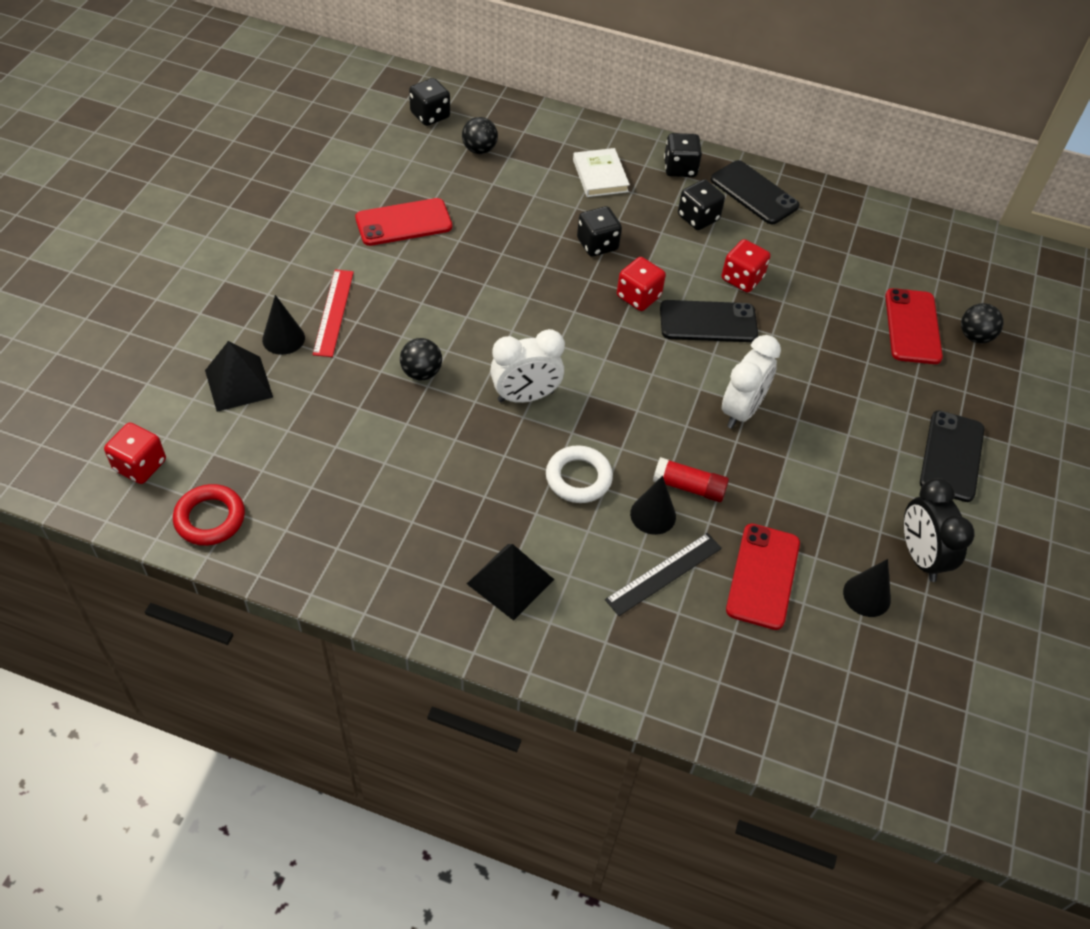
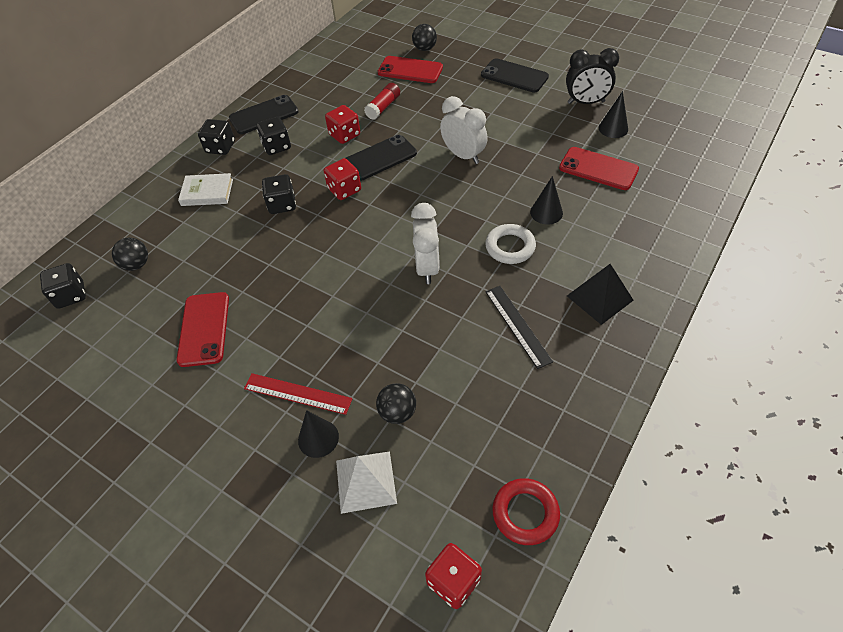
camera: 70 degrees left, 0 degrees up
(238, 383) = (365, 481): black pyramid -> white pyramid
(421, 373) = (387, 333): black ball -> black ball (397, 412)
(664, 573) = (595, 214): black ruler -> black ruler (517, 325)
(689, 487) = (524, 191): red glue stick -> red glue stick (383, 107)
(708, 322) = (380, 158): black phone -> black phone turned 45 degrees clockwise

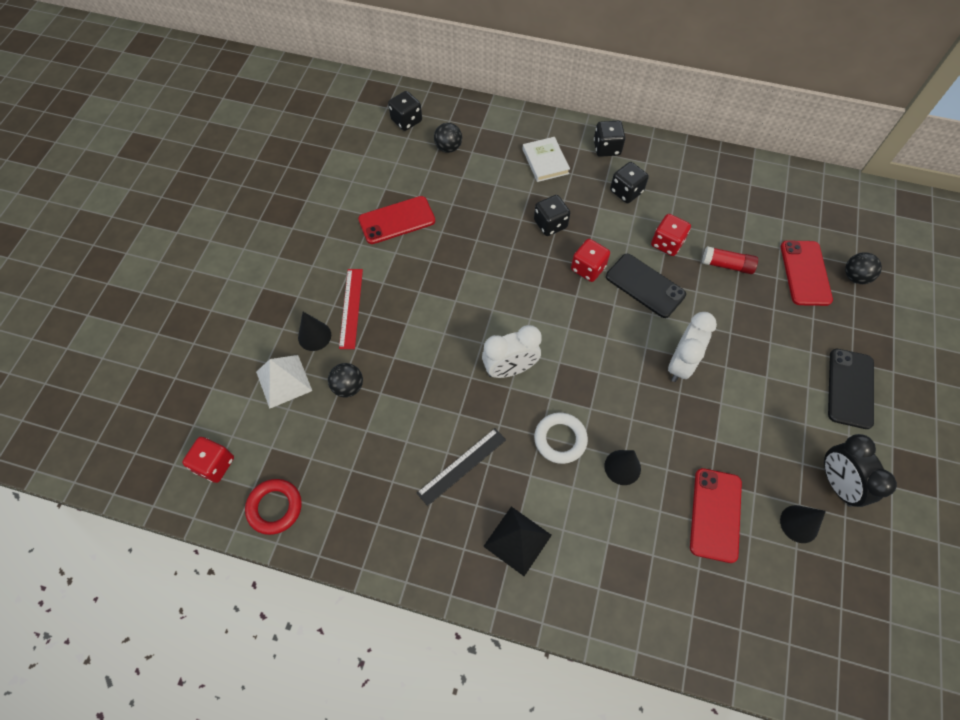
camera: 70 degrees right, 10 degrees up
(264, 115) = (667, 164): black phone -> none

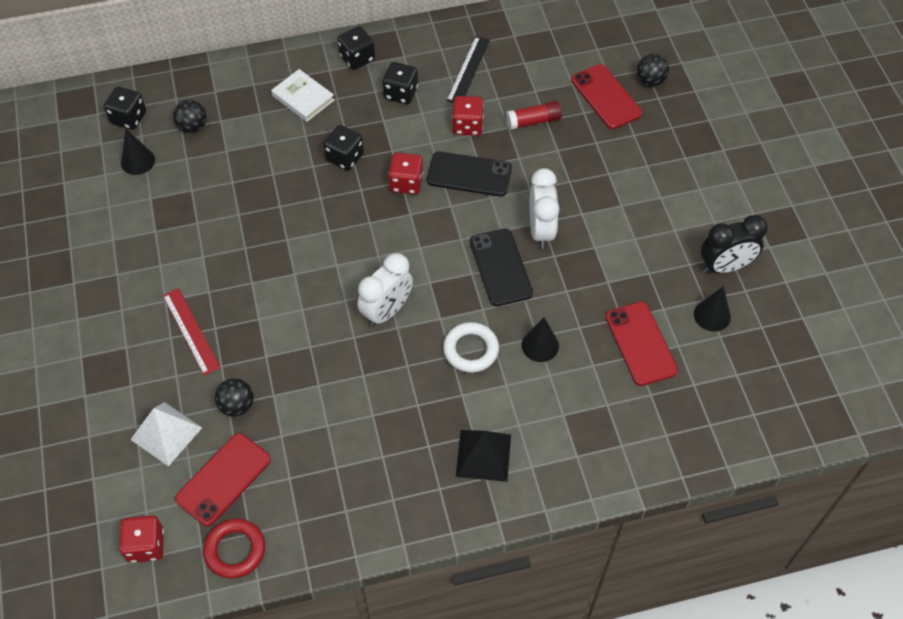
camera: 30 degrees left, 5 degrees down
(314, 336) = (170, 376): black cone -> black cone (138, 161)
(397, 220) = (184, 224): red phone -> red phone (223, 479)
(462, 466) = (394, 419): black ruler -> black ruler (468, 70)
(836, 483) = (725, 266): black clock -> black clock turned 60 degrees counterclockwise
(850, 388) = (695, 181): black phone -> black phone (500, 267)

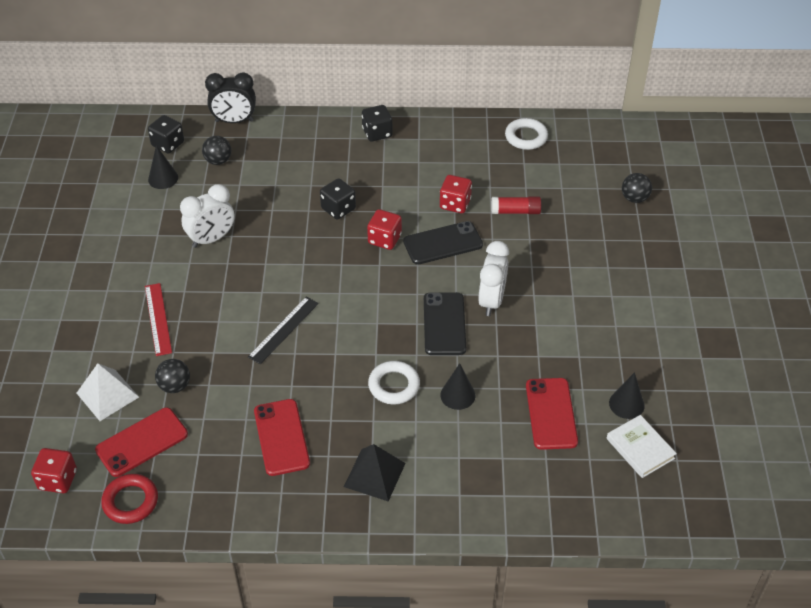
camera: 15 degrees right, 10 degrees down
(303, 98) = (319, 155): white book -> white book (640, 448)
(387, 311) = (331, 338): white clock -> white clock (211, 239)
(401, 93) = (405, 167): black dice -> none
(468, 70) = (471, 160): black ruler -> black ruler (283, 330)
(469, 174) = (443, 243): black phone -> black phone turned 45 degrees counterclockwise
(517, 32) = (526, 137): none -> white ring
(606, 97) = (589, 204): red phone -> red phone (281, 437)
(725, 266) = (652, 366): black clock -> black clock (234, 121)

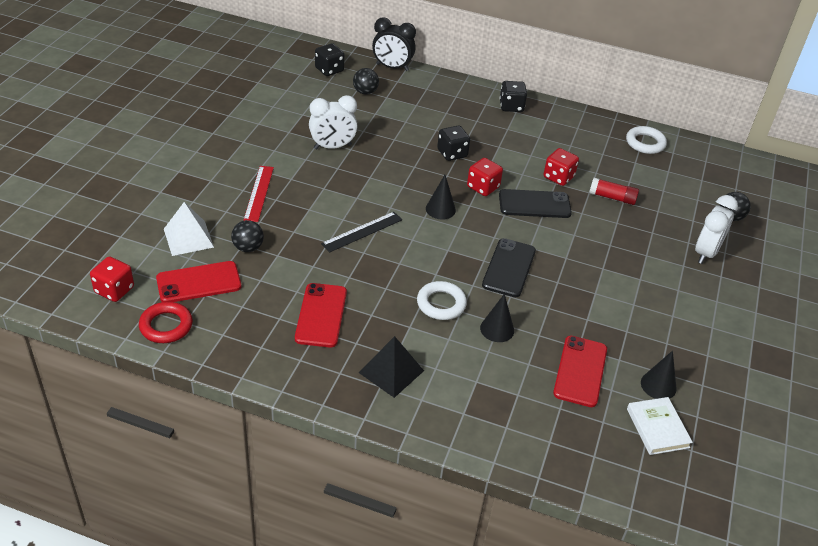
camera: 15 degrees right, 5 degrees down
(163, 178) = (313, 93): black cone -> black cone (440, 209)
(491, 301) = (561, 262): white clock -> white clock (706, 253)

